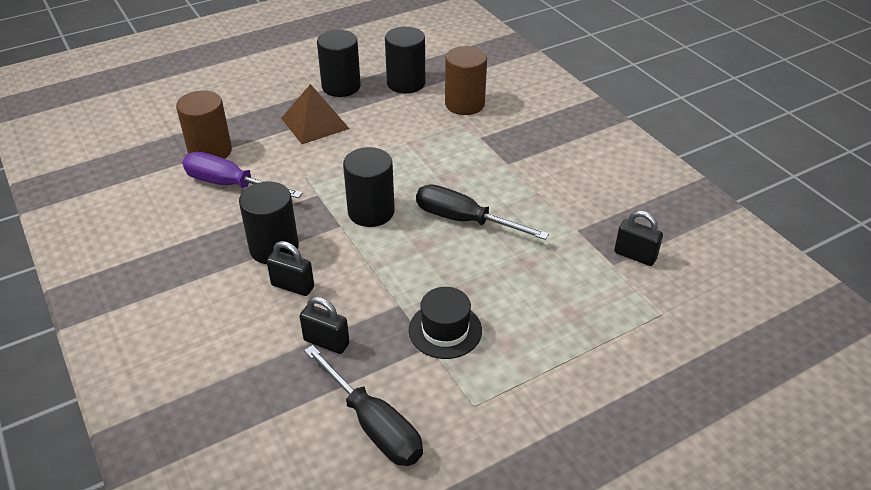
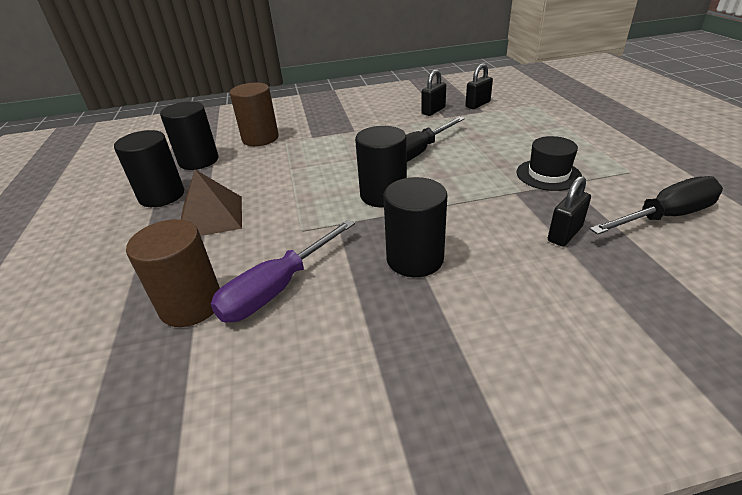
camera: 70 degrees left, 5 degrees down
(292, 286) = (480, 250): black padlock -> black padlock (433, 111)

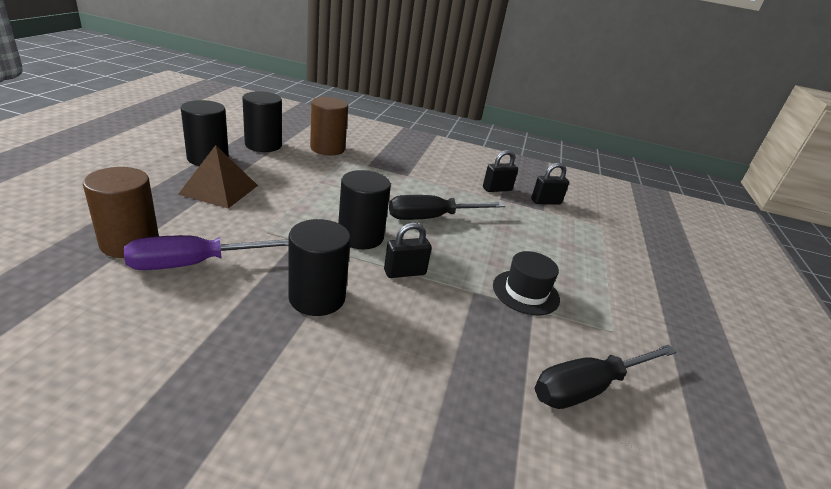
camera: 20 degrees right, 5 degrees down
(564, 234) = (467, 348): black padlock -> black padlock (405, 272)
(665, 216) = (588, 388): black screwdriver -> black screwdriver turned 150 degrees clockwise

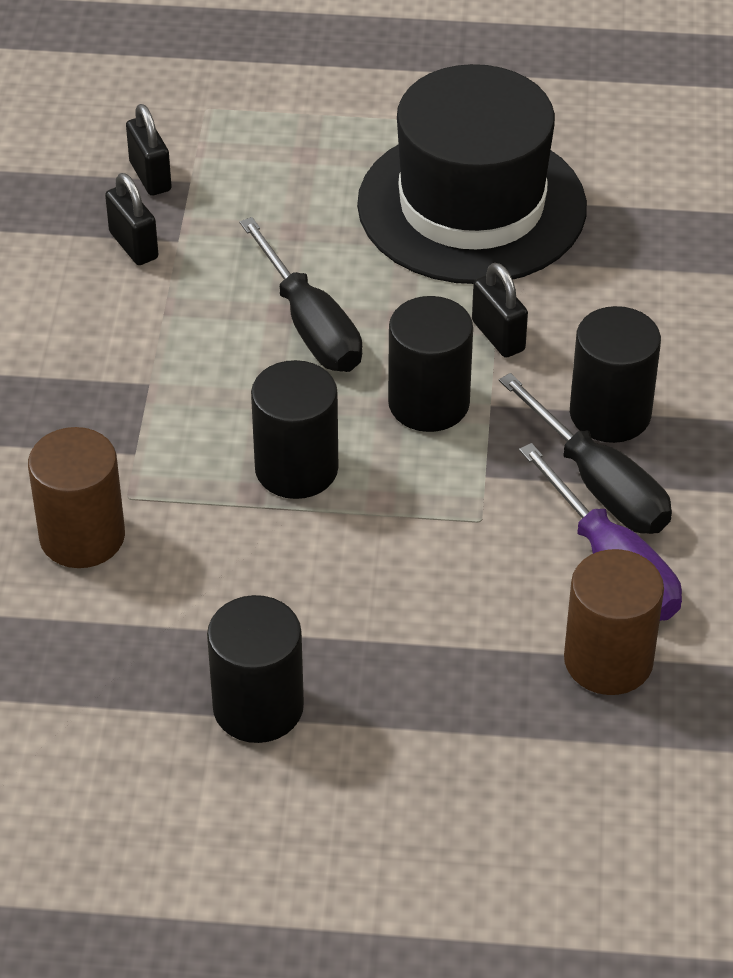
camera: 95 degrees left, 15 degrees up
(219, 189) = (380, 633): brown pyramid -> none
(263, 145) = (131, 648): black cylinder -> black cylinder (296, 469)
(525, 292) = (471, 206): black hat -> black hat, size x2.24
(588, 388) = (630, 156): black screwdriver -> black screwdriver (599, 485)

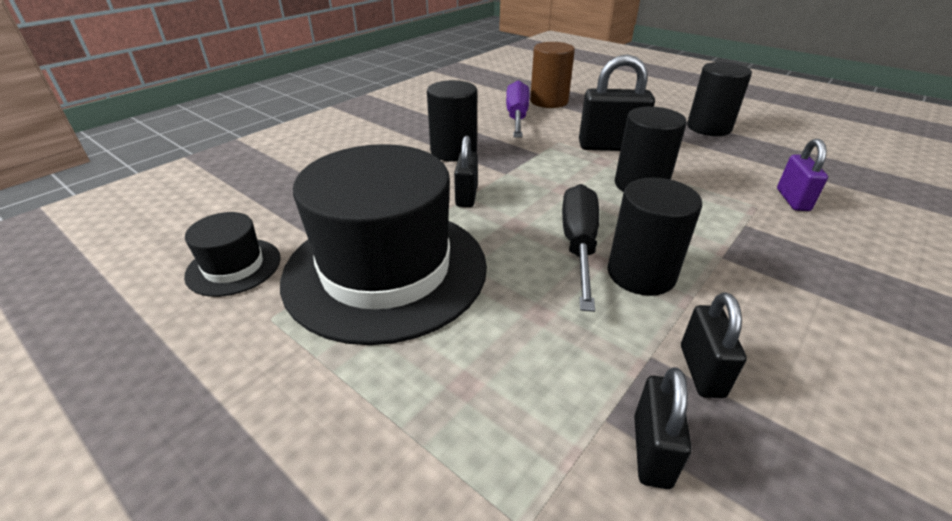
camera: 145 degrees left, 10 degrees down
(82, 537) = (792, 200): brown cylinder -> purple padlock
(393, 549) = (610, 146): none -> black padlock
(428, 403) = (540, 184): black cylinder -> black cylinder (641, 274)
(599, 485) = (491, 135): black screwdriver -> none
(612, 143) = (234, 266): none -> black hat

